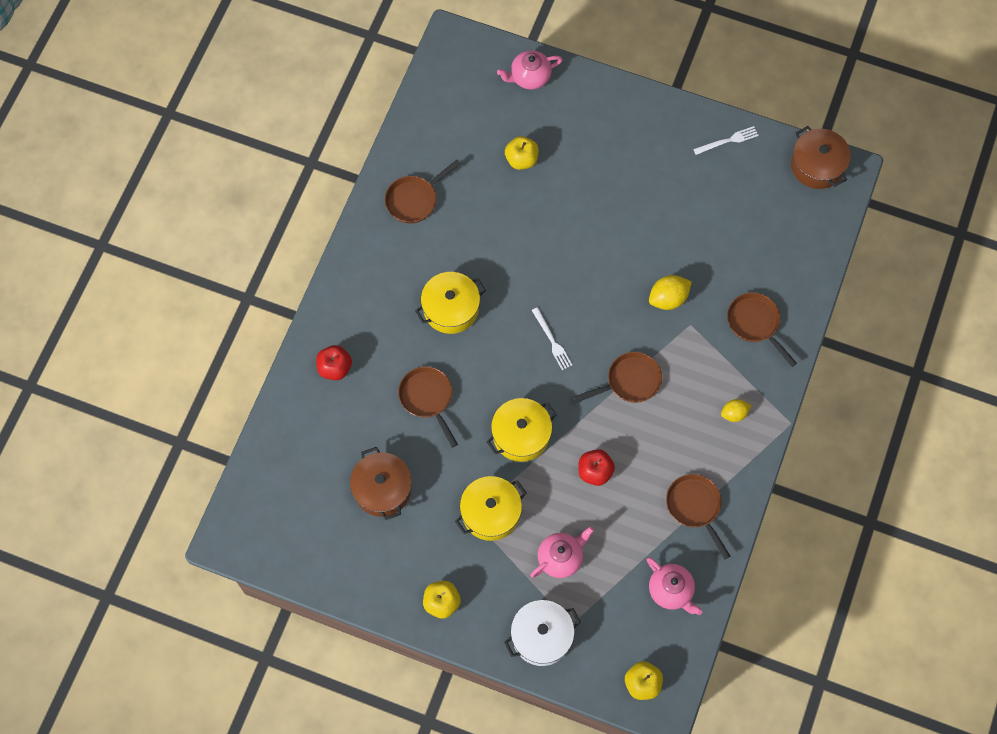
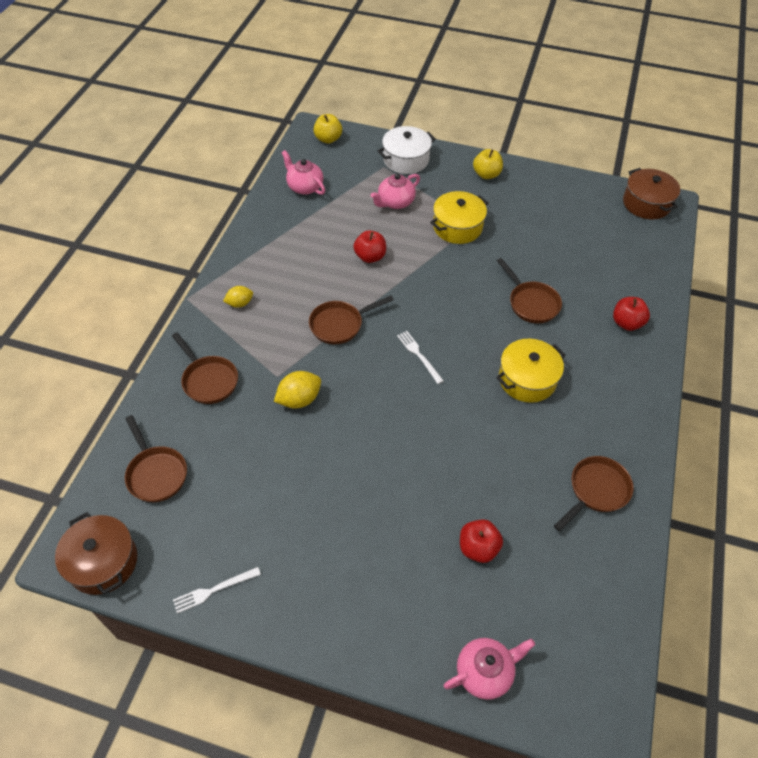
camera: 175 degrees right, 15 degrees down
(382, 489) = (553, 238): brown pot -> brown pot (646, 203)
(521, 160) = (478, 548): yellow apple -> red apple
(521, 435) = (439, 280): yellow pot -> none
(695, 507) = (282, 237): brown pan -> brown pan (156, 473)

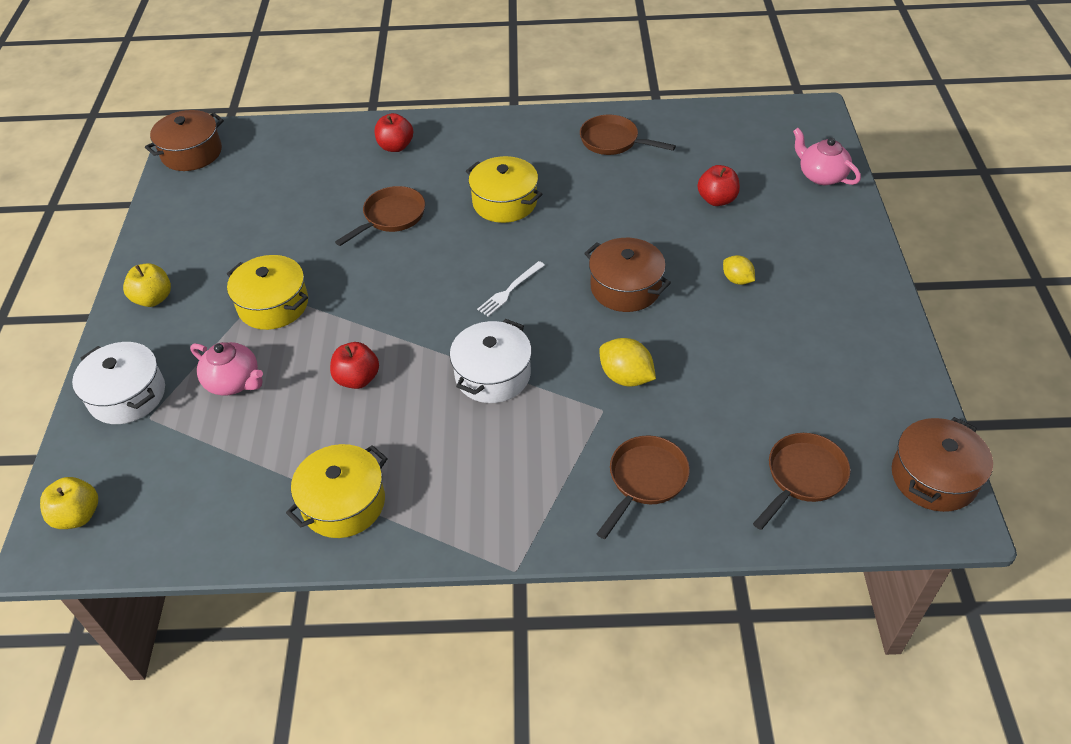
camera: 105 degrees left, 5 degrees down
(214, 590) = (889, 368): white fork -> none
(240, 303) = (499, 497): yellow lemon -> yellow lemon (737, 280)
(277, 236) = (343, 503): none -> yellow pot
(304, 187) = (216, 506): pink teapot -> none
(339, 324) = (492, 375): brown pan -> white pot
(390, 431) = (625, 287): none -> brown pot

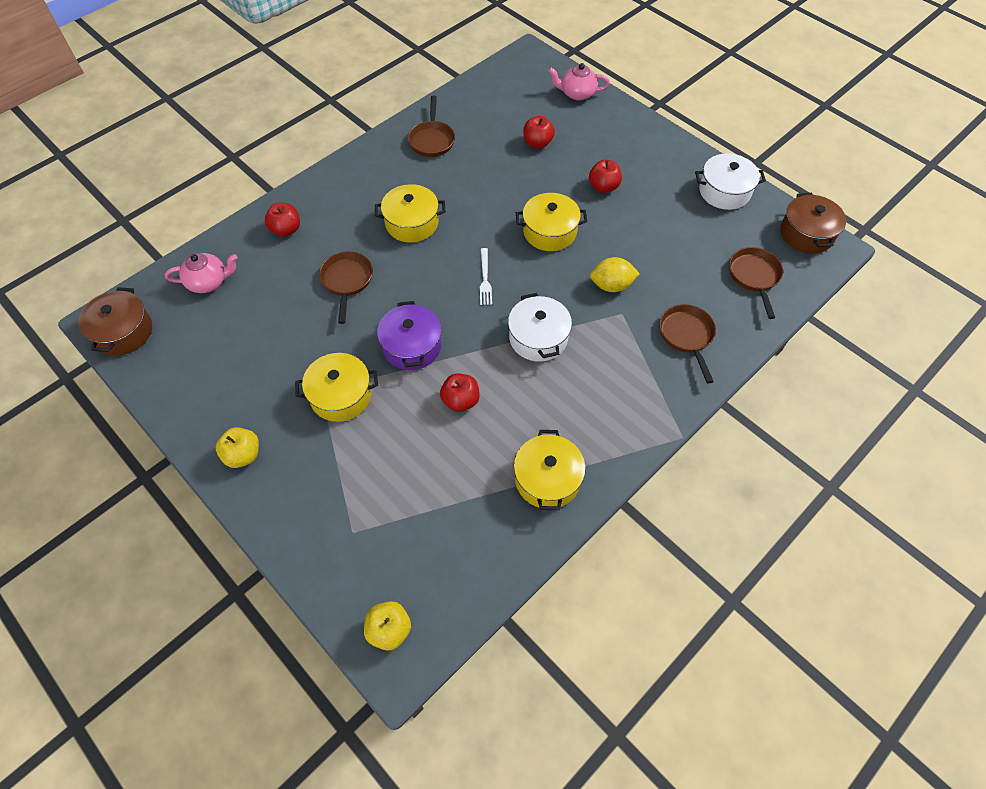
camera: 45 degrees left, 10 degrees up
(127, 395) = (316, 531): white pot -> white pot (724, 191)
(234, 382) = (381, 464): pink teapot -> pink teapot (208, 282)
(376, 304) = (411, 346): none -> purple pot
(613, 141) = (432, 140): brown pan -> brown pan turned 75 degrees counterclockwise
(625, 287) = (549, 231): brown pot -> yellow pot
(737, 280) = (603, 187): yellow lemon -> red apple

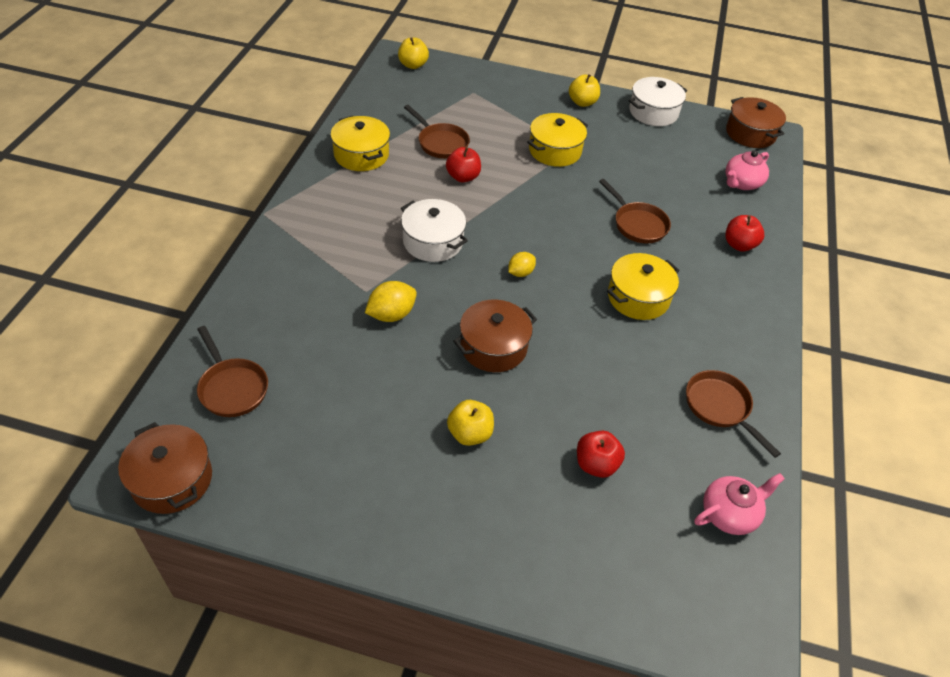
camera: 145 degrees right, 10 degrees down
(411, 346) = (534, 198): purple pot -> none
(485, 279) = (520, 273): white fork -> yellow lemon
(549, 231) = (493, 347): yellow pot -> brown pot
(577, 93) = (611, 592): pink teapot -> pink teapot (729, 514)
(603, 187) = (470, 434): red apple -> yellow apple
(687, 336) = (289, 294): brown pan -> brown pan (440, 143)
(724, 191) = (306, 500): white pot -> white pot (653, 112)

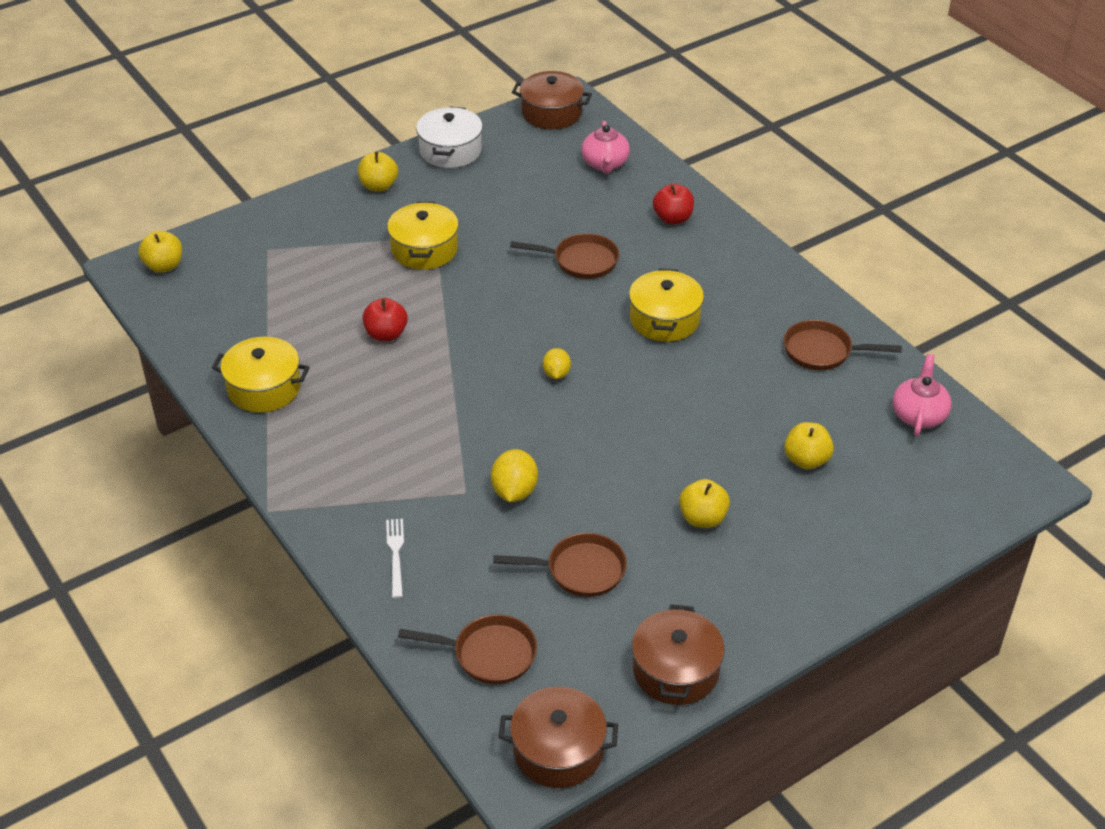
camera: 45 degrees left, 5 degrees down
(280, 290) = (395, 555): none -> white fork
(433, 241) = (451, 408): white pot -> none
(440, 143) = (317, 320): brown pan -> brown pan (580, 570)
(493, 347) = (624, 446): brown pot -> brown pot (676, 670)
(596, 464) = (806, 460): red apple -> yellow apple

